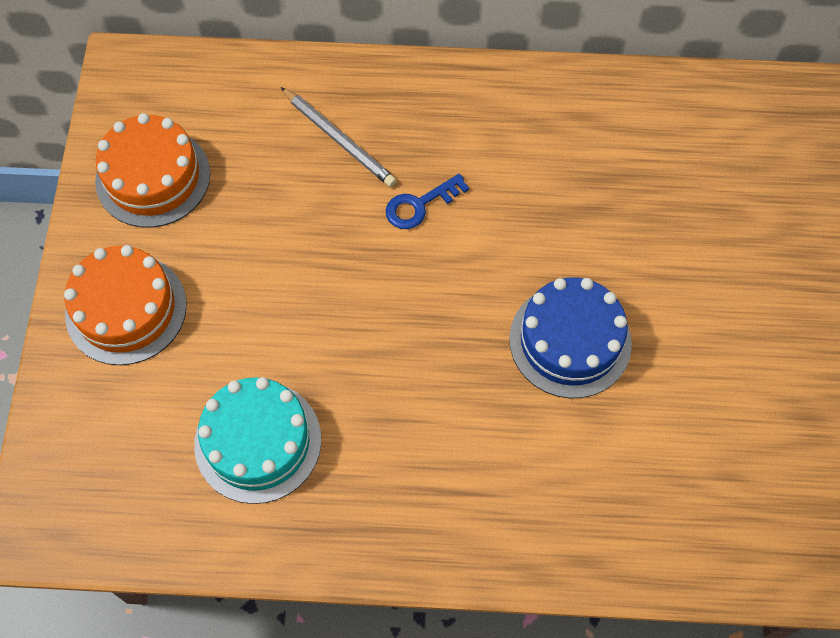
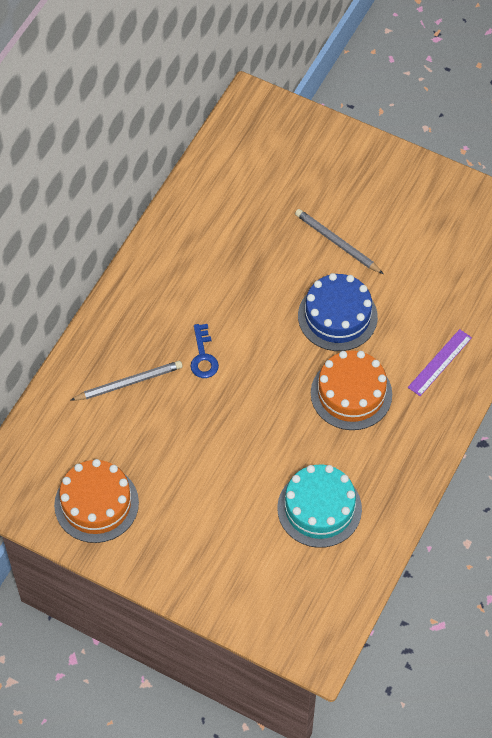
camera: 65 degrees left, 5 degrees down
(126, 309) = (189, 553): orange cake -> orange cake (351, 393)
(570, 509) = (439, 362): none -> purple ruler
(686, 292) = (337, 243): none -> grey pencil

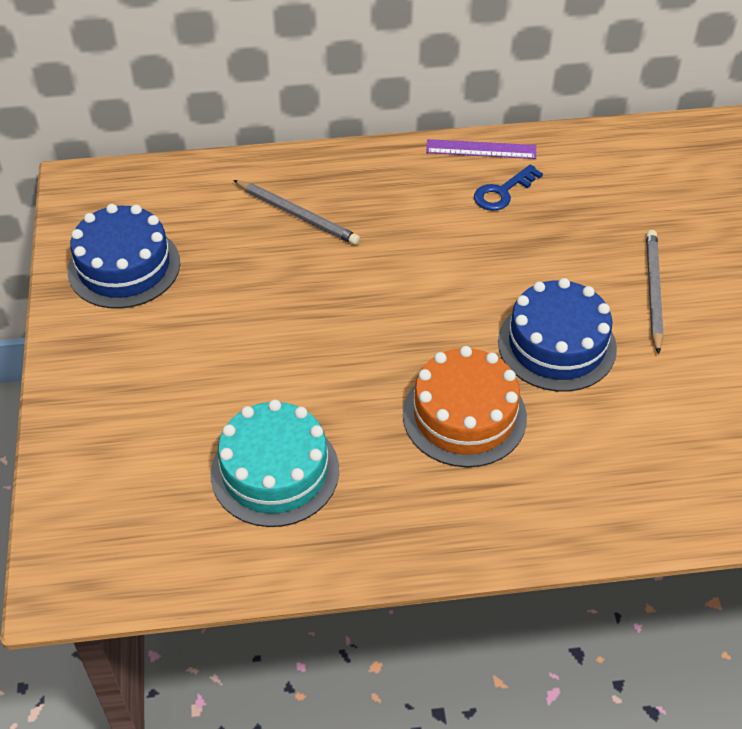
camera: 55 degrees right, 10 degrees down
(96, 504) = (124, 266): orange cake -> blue cake
(203, 356) = (386, 256): blue key -> blue key (503, 192)
(439, 362) = (597, 484): purple ruler -> purple ruler (481, 149)

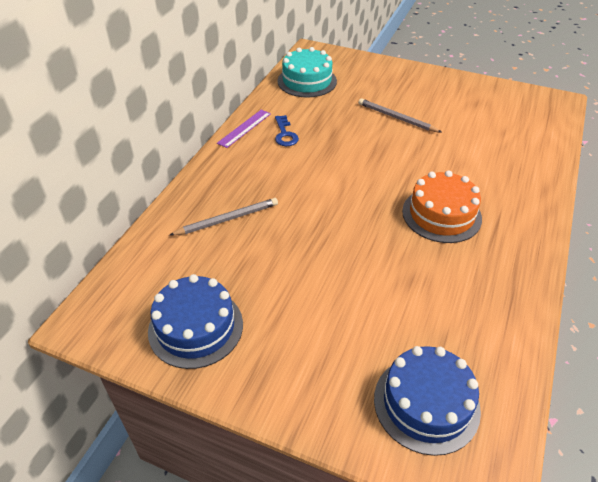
camera: 60 degrees left, 5 degrees down
(275, 471) = (441, 314): turquoise cake -> turquoise cake (307, 81)
(557, 345) = (411, 162): blue cake -> blue cake (426, 403)

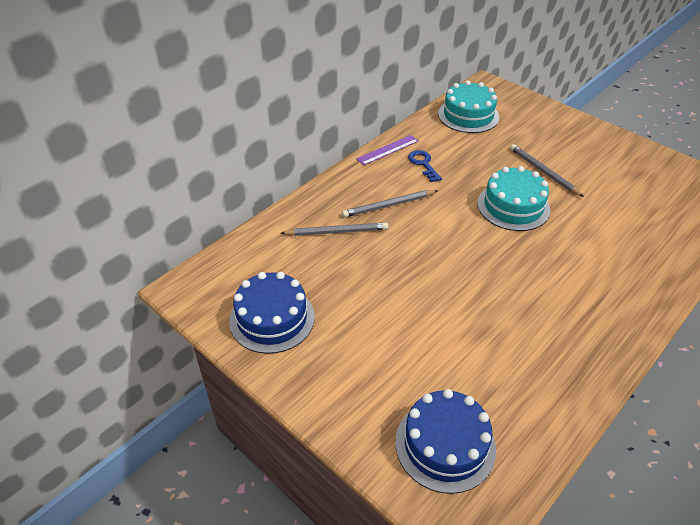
camera: 20 degrees right, 0 degrees up
(268, 181) = (388, 205): none -> grey pencil
(285, 134) = (423, 164): blue key -> blue key turned 150 degrees clockwise
(384, 155) = (513, 206): none -> turquoise cake
(441, 214) = (544, 279): orange cake -> none

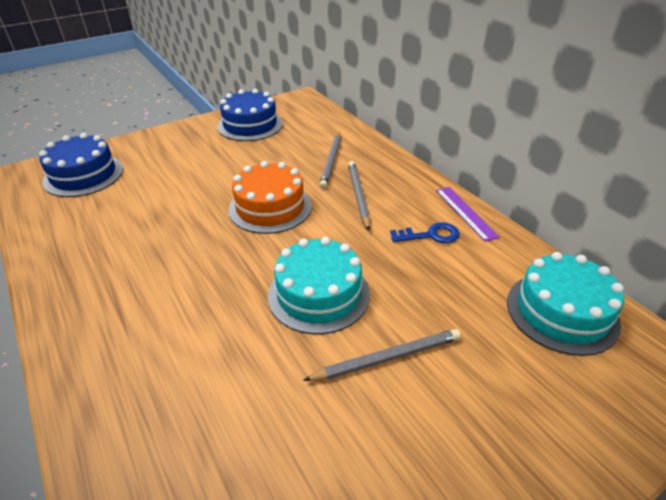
camera: 105 degrees right, 5 degrees down
(430, 255) = (270, 207): none -> orange cake

